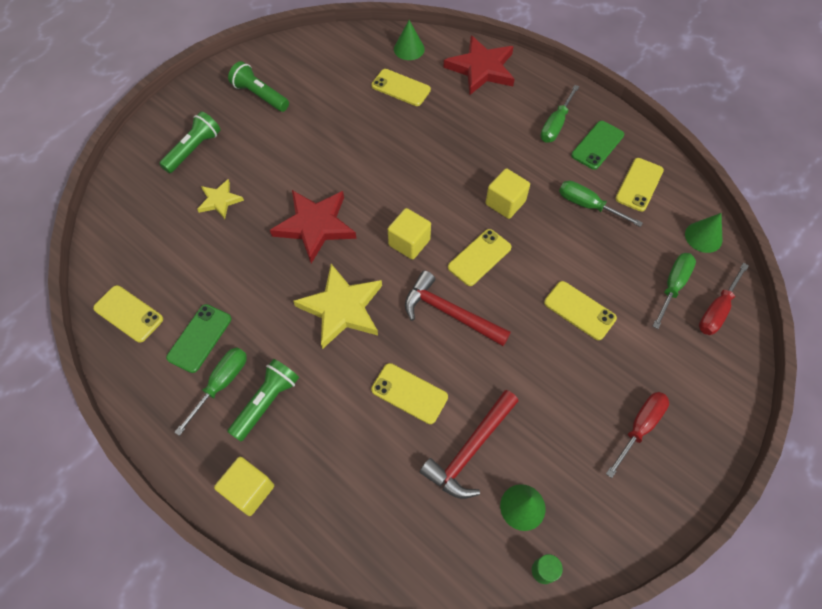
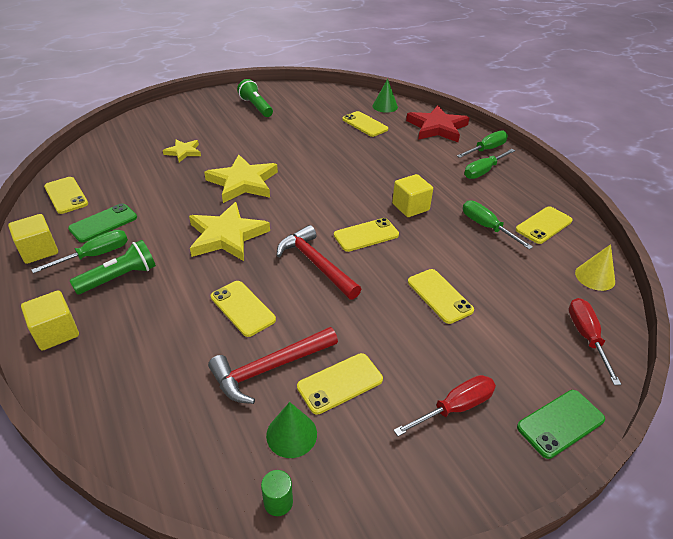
camera: 20 degrees right, 20 degrees down
(194, 150) = (187, 123): green flashlight -> none
(315, 226) = (243, 182): red star -> yellow star
(409, 242) = (311, 210): yellow cube -> yellow cube (39, 250)
(537, 441) = (340, 383): none -> yellow phone
(597, 145) = (515, 192): green phone -> green phone (560, 423)
(673, 286) = (546, 304): green screwdriver -> green screwdriver (486, 149)
(703, 237) = (595, 277): green cone -> yellow cone
(716, 311) = (586, 336): red screwdriver -> red screwdriver turned 120 degrees clockwise

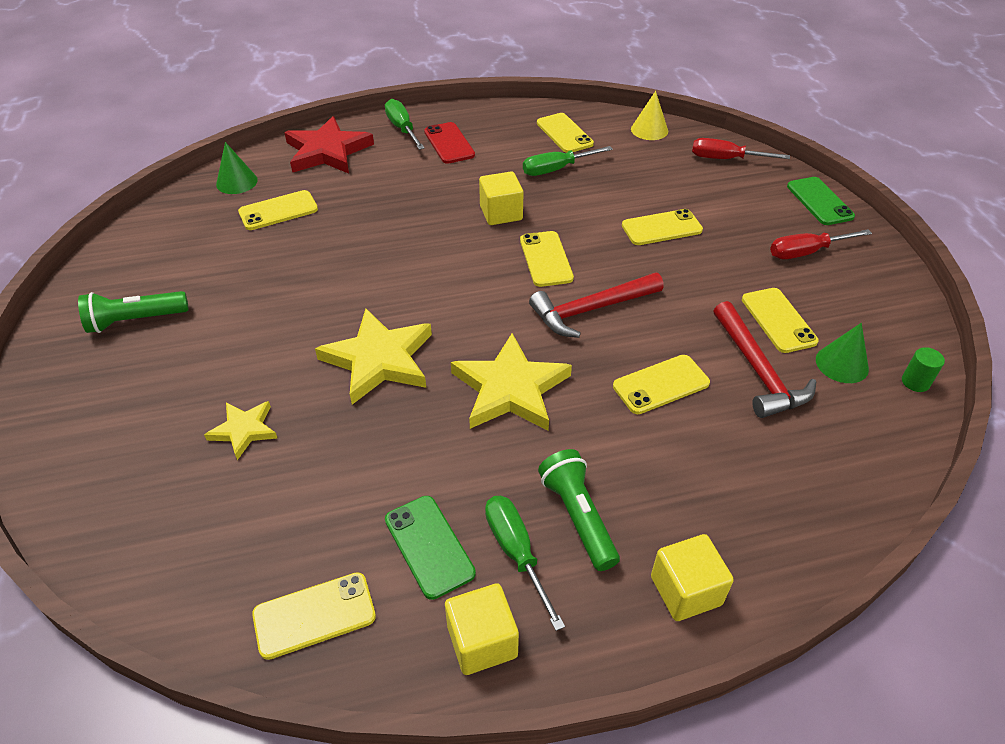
camera: 75 degrees left, 5 degrees up
(456, 407) = (805, 252): red screwdriver -> red screwdriver turned 90 degrees counterclockwise
(483, 171) = (449, 143): green screwdriver -> red phone

